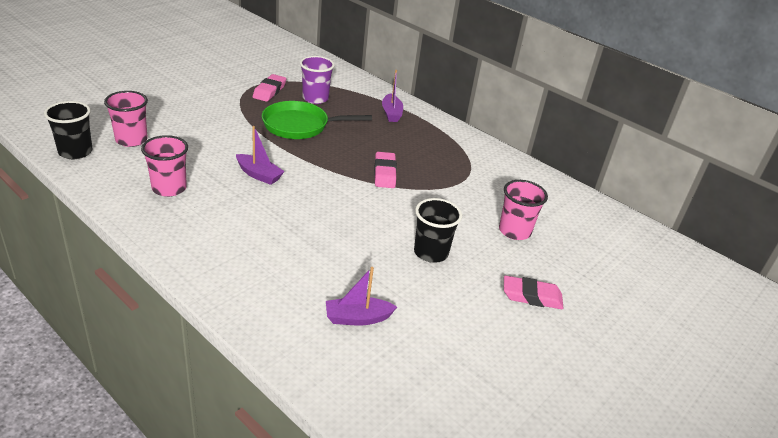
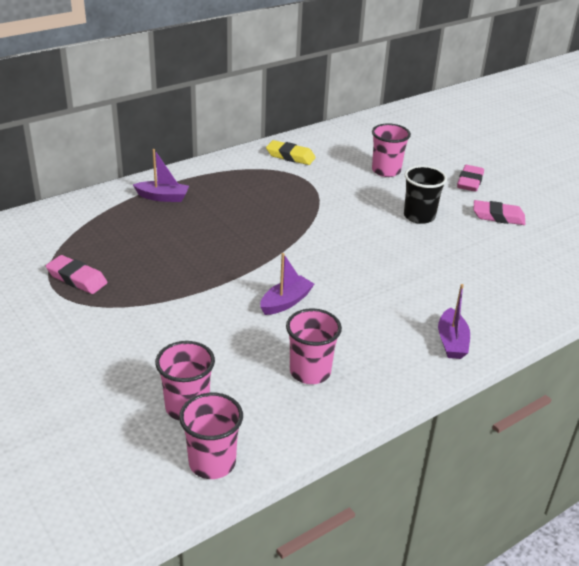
camera: 75 degrees left, 0 degrees up
(75, 152) = (212, 462): black cup -> pink cup
(300, 126) = (178, 263): green pan -> none
(315, 98) = (109, 244): purple cup -> none
(357, 318) = (509, 266): purple boat -> purple boat (451, 342)
(384, 173) = (289, 220): pink eraser -> pink eraser (498, 217)
(502, 170) = (290, 156): none -> yellow eraser

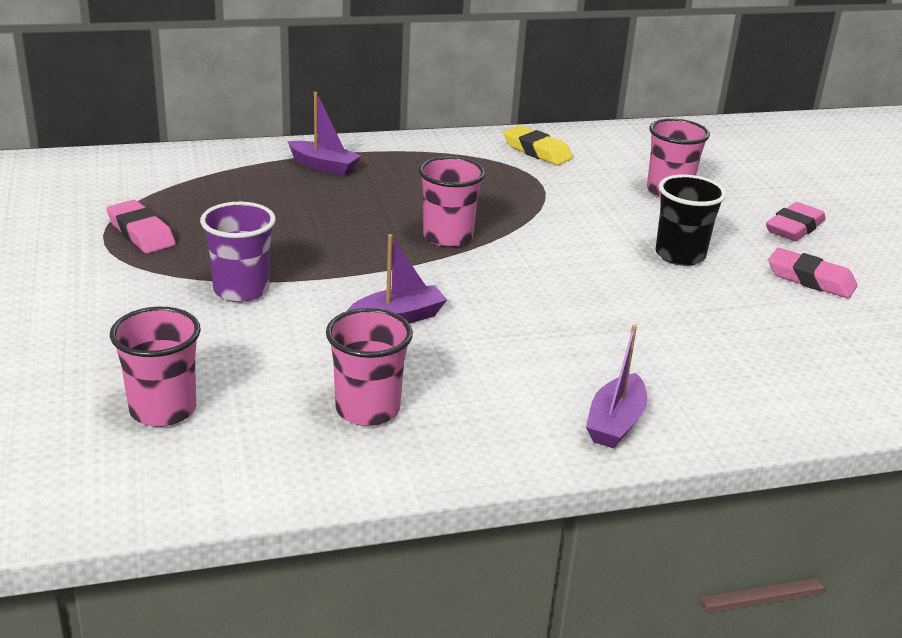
camera: 20 degrees right, 5 degrees down
(175, 306) = (241, 290): none -> purple cup
(212, 462) = (143, 484): pink cup -> pink cup (448, 237)

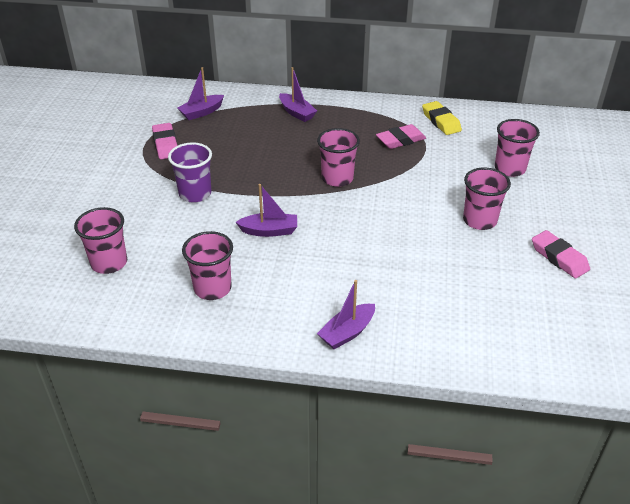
camera: 25 degrees right, 10 degrees up
(170, 184) = (201, 112): none -> purple boat
(680, 255) = (479, 220): black cup -> pink cup
(794, 228) = (580, 214): pink eraser -> pink eraser (400, 140)

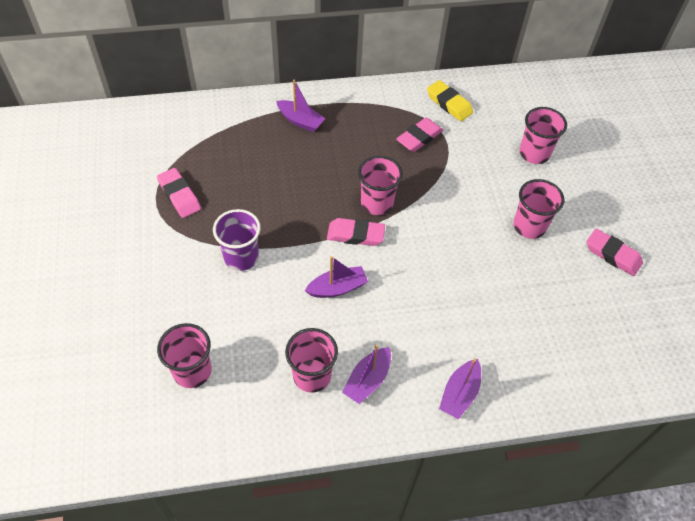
camera: 20 degrees left, 15 degrees up
(201, 112) = (198, 141): purple boat -> purple boat (367, 380)
(306, 197) = (355, 235): none -> pink eraser

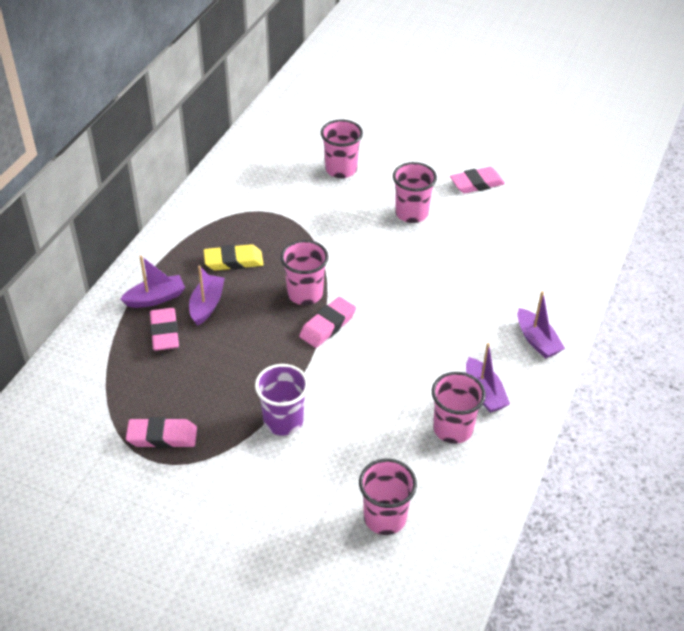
camera: 55 degrees left, 10 degrees down
(337, 288) = (375, 367): purple boat -> purple boat (207, 305)
(419, 138) = (257, 228): pink eraser -> pink eraser (164, 333)
(449, 104) = (236, 189): yellow eraser -> yellow eraser (233, 261)

